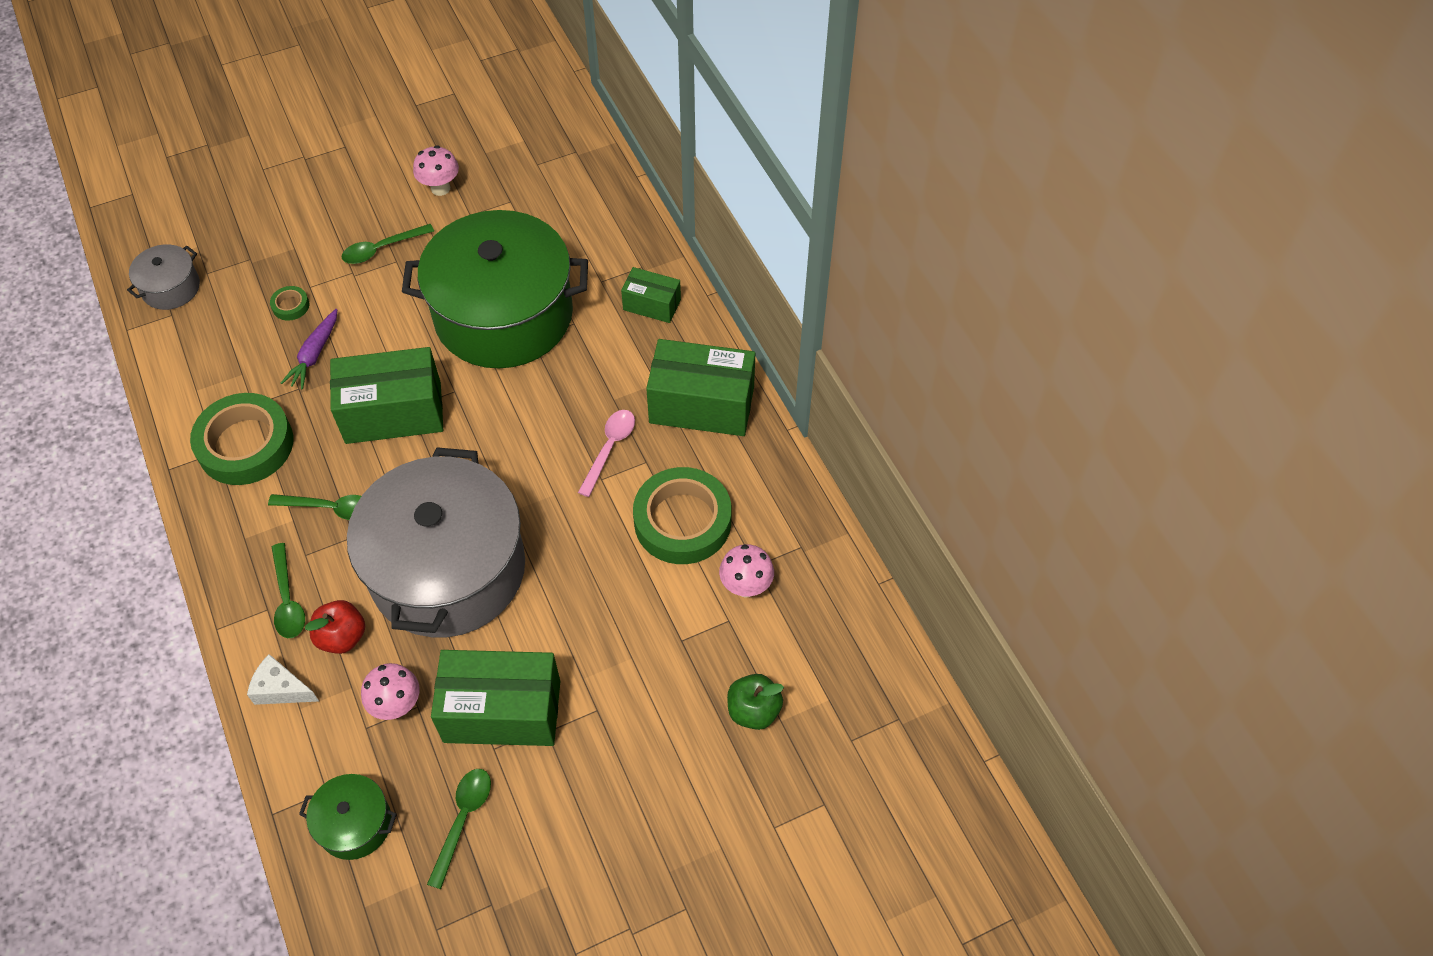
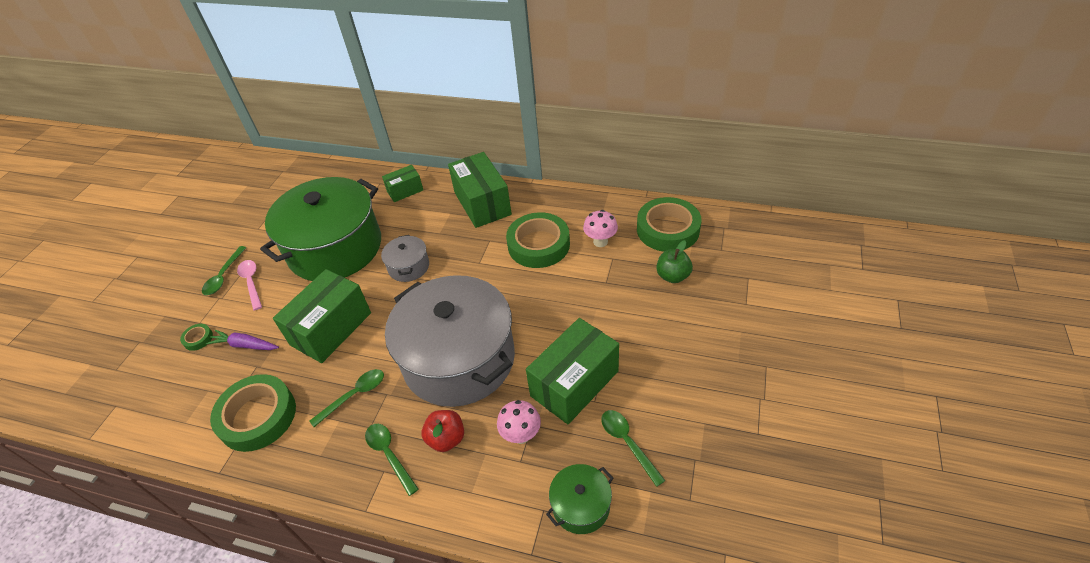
camera: 45 degrees left, 10 degrees down
(171, 288) = (97, 395): grey pot -> grey pot (409, 267)
(281, 689) = (447, 495): white cheese -> none
(287, 599) = (389, 455): green spoon -> green spoon turned 150 degrees counterclockwise
(314, 354) = (245, 345): purple carrot -> purple carrot turned 135 degrees clockwise
(440, 188) = (225, 231): pink mushroom -> none
(609, 449) = (465, 250): pink spoon -> pink spoon (251, 283)
(701, 405) = (482, 203): green box -> green box turned 75 degrees counterclockwise
(835, 651) = (668, 229): none -> green tape

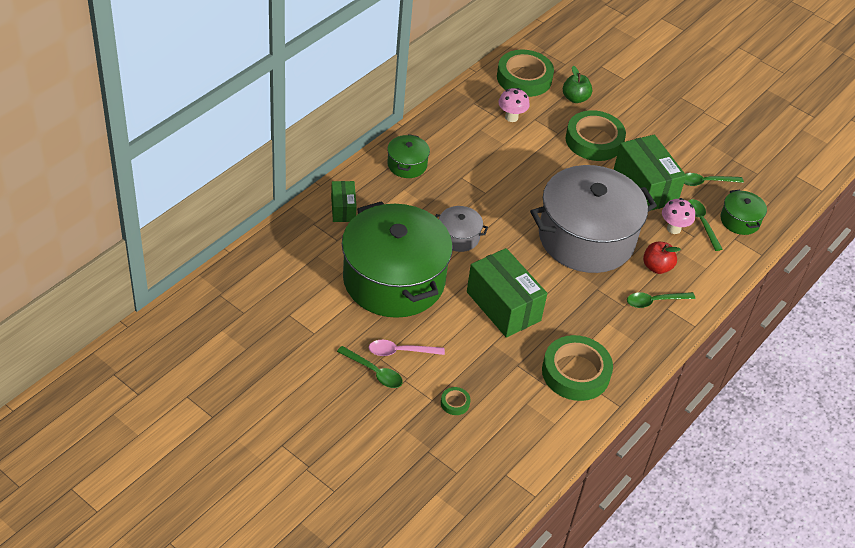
camera: 75 degrees left, 0 degrees up
(245, 345) = (486, 369): purple carrot -> none
(354, 395) = (588, 308): green spoon -> green spoon (701, 223)
(482, 203) = (407, 165): green box -> green pot
(538, 245) = (489, 151): green tape -> green tape (594, 140)

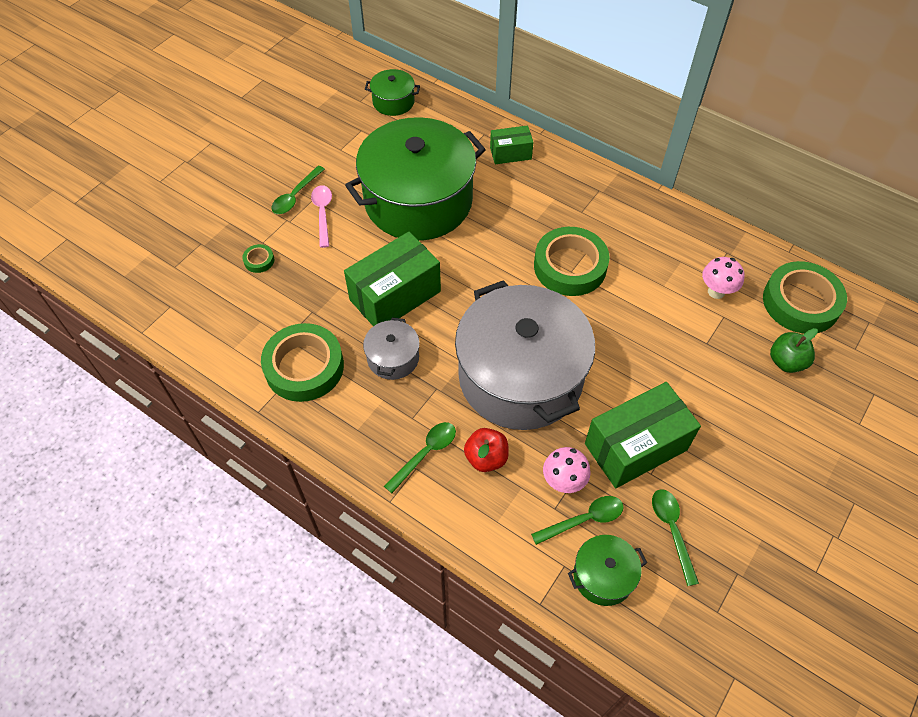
camera: 90 degrees right, 10 degrees up
(407, 165) = (594, 198): green pot -> green pot (393, 102)
(458, 237) = (493, 250): grey pot -> grey pot (393, 358)
(594, 140) = (707, 385): green tape -> green tape (570, 266)
(655, 301) = (425, 454): green spoon -> green spoon turned 60 degrees clockwise

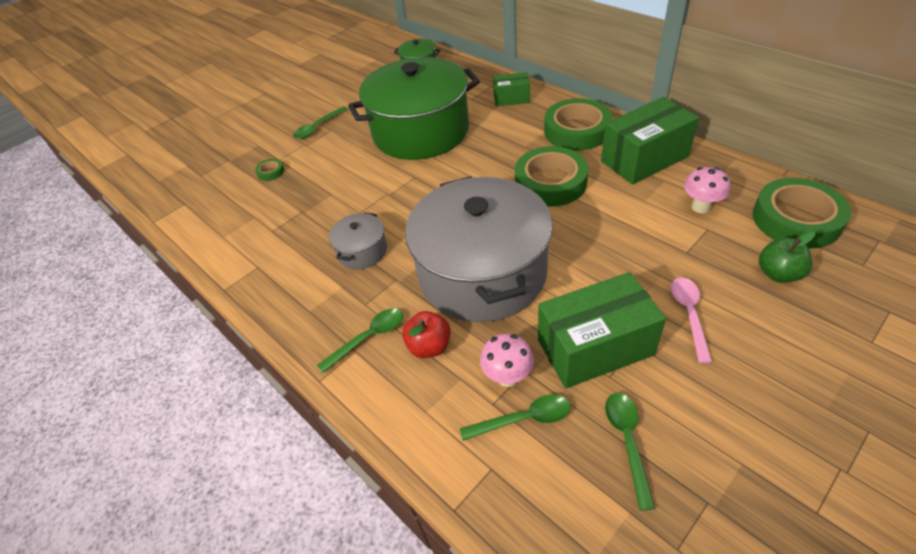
camera: 15 degrees right, 10 degrees down
(304, 367) = (279, 255): green tape -> green tape (576, 130)
(323, 214) = (336, 140): pink spoon -> pink spoon (689, 315)
(395, 296) = (379, 201): green box -> green box (644, 159)
(603, 576) = (536, 485): green pot -> none

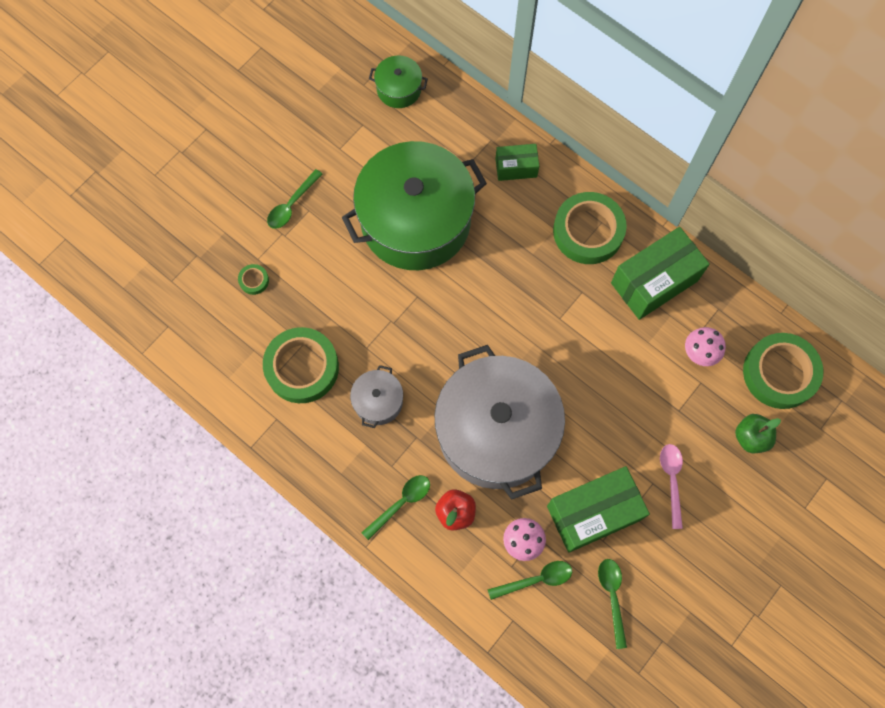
camera: 10 degrees left, 25 degrees up
(550, 182) = (559, 312): green tape -> green tape (302, 367)

